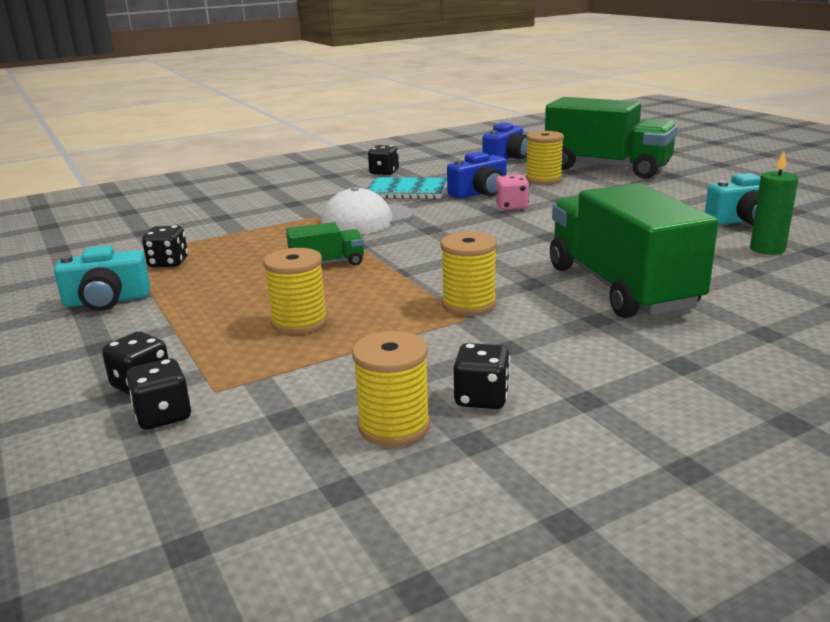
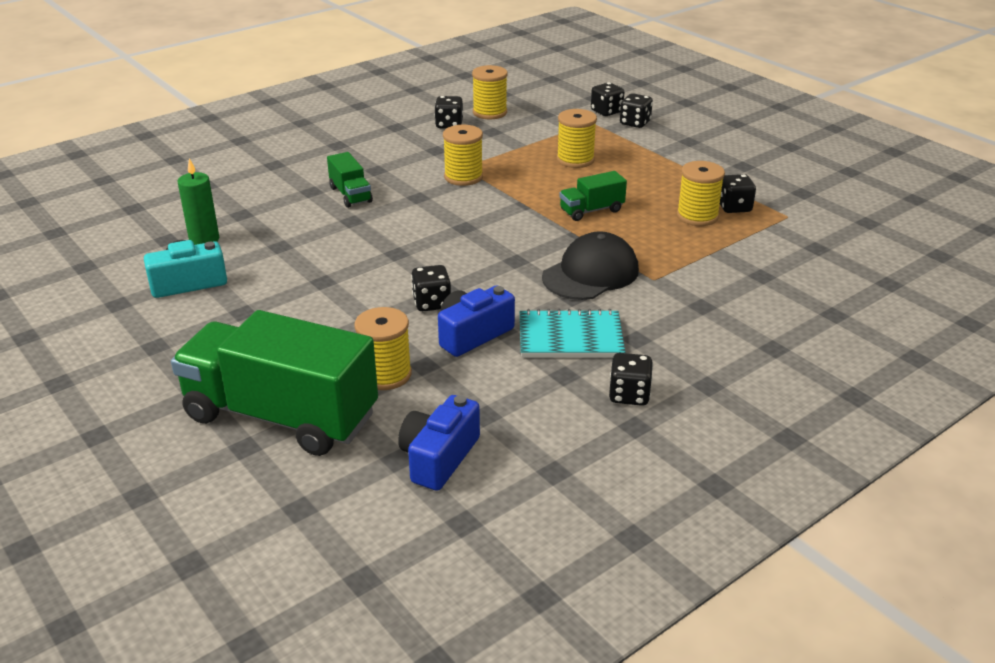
camera: 170 degrees right, 10 degrees up
(107, 301) = (732, 170): turquoise camera -> none
(219, 256) = (697, 216): none -> yellow spool
(367, 220) = (590, 274): white cap -> black cap
(511, 207) = (431, 303): pink dice -> black dice
(621, 287) = (350, 195): green truck -> green truck, size x0.45

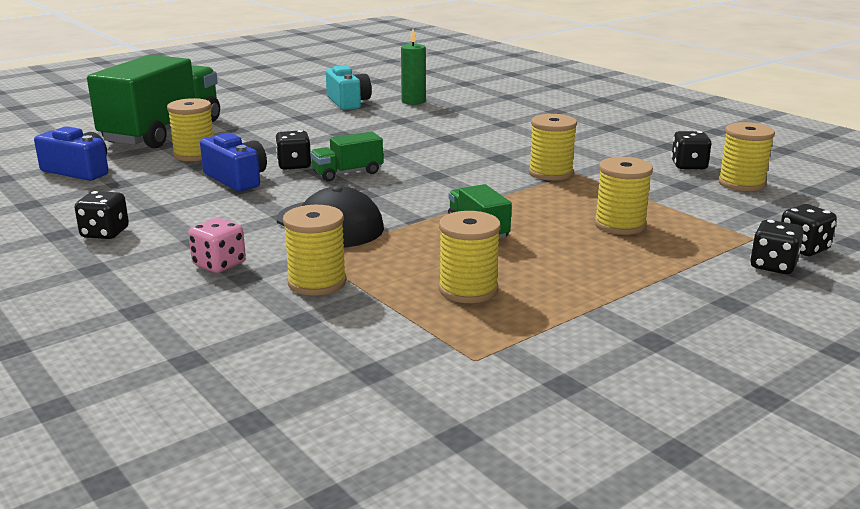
camera: 90 degrees right, 10 degrees down
(350, 195) = (499, 135): green truck -> green truck (347, 173)
(570, 337) = (212, 213): turquoise notebook -> none
(683, 320) = (219, 264): none -> pink dice
(703, 273) = (317, 282): none -> yellow spool
(734, 207) = (499, 318): black dice -> none

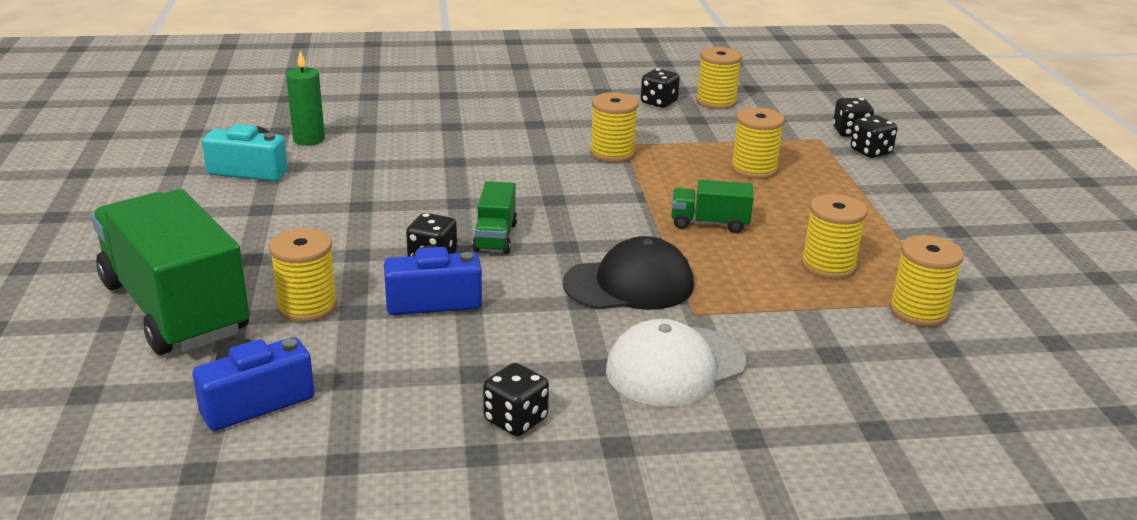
camera: 60 degrees left, 5 degrees up
(219, 264) = (675, 366): pink dice -> white cap
(317, 282) = (761, 326): yellow spool -> yellow spool (918, 311)

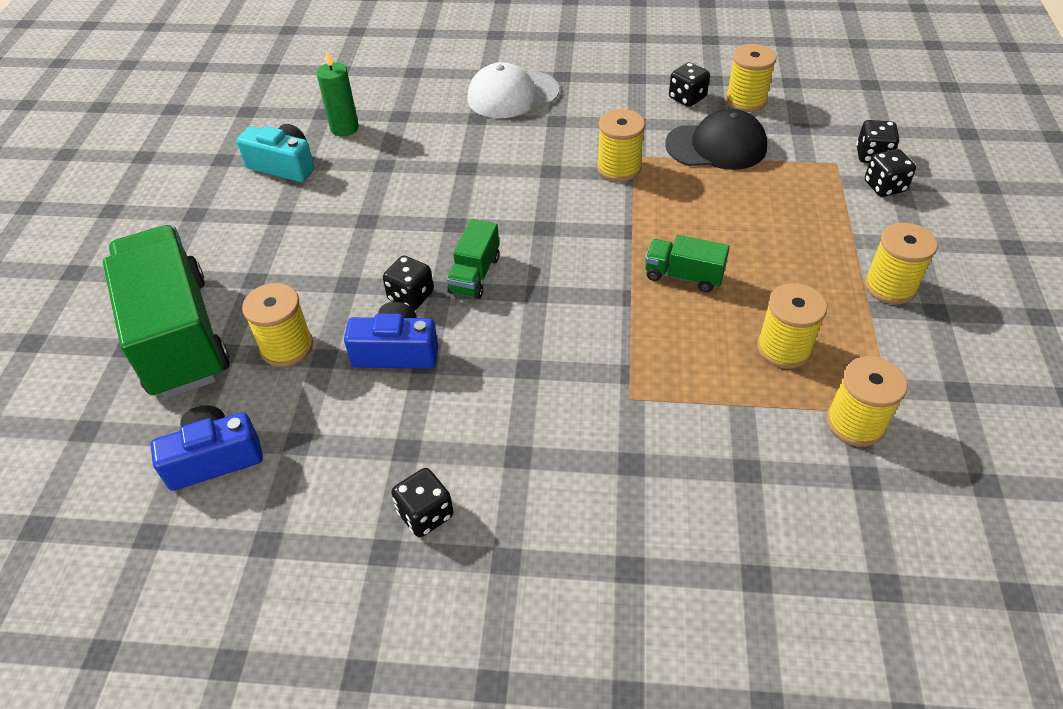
camera: 15 degrees right, 20 degrees up
(629, 284) = (580, 352): black cap -> black cap (716, 146)
(675, 366) = (590, 466): white cap -> white cap (512, 95)
(754, 169) = (753, 203): yellow spool -> yellow spool (890, 286)

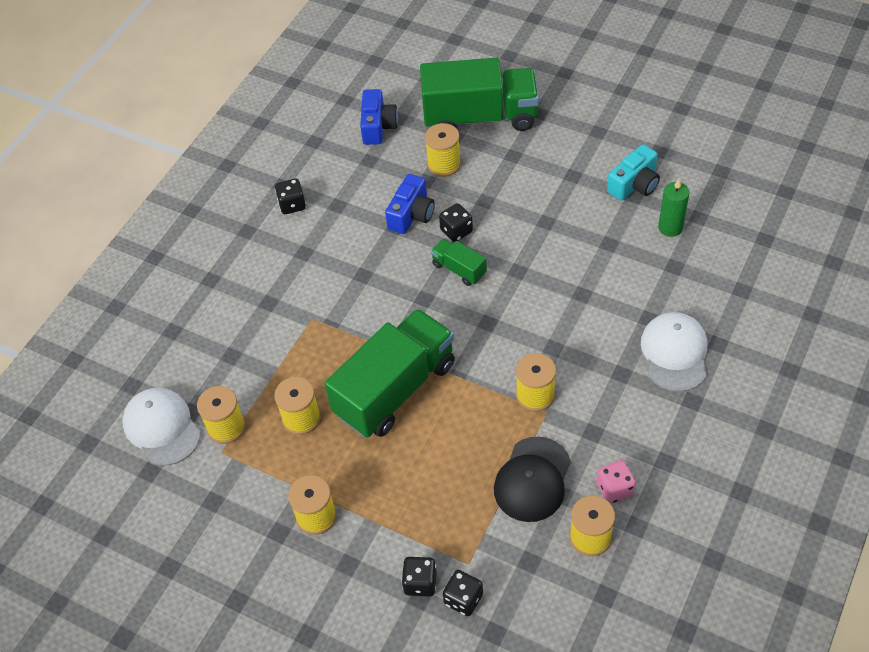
camera: 115 degrees right, 5 degrees up
(683, 276) = (395, 389): green truck -> green truck, size x2.24
(687, 98) = (614, 489): black dice -> pink dice
(916, 502) = (162, 428): none -> white cap

